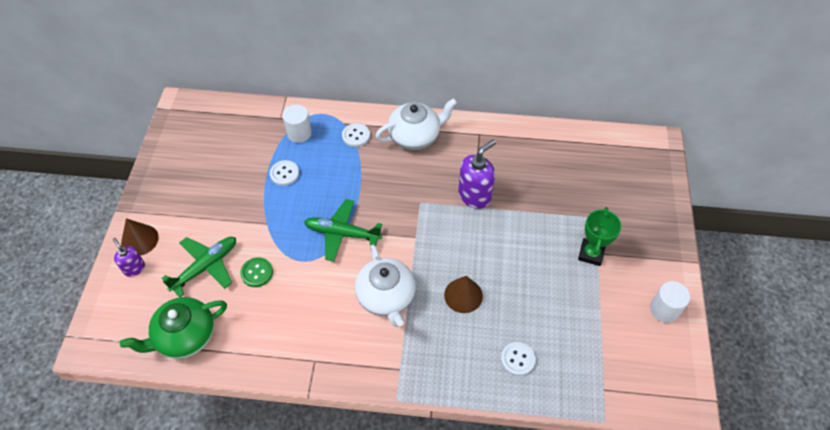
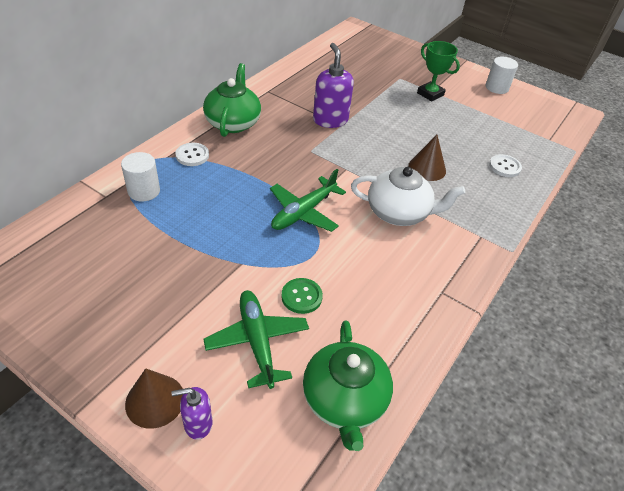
camera: 65 degrees left, 10 degrees down
(284, 174) = (187, 223): white button -> none
(415, 136) = (233, 122): white teapot -> green teapot

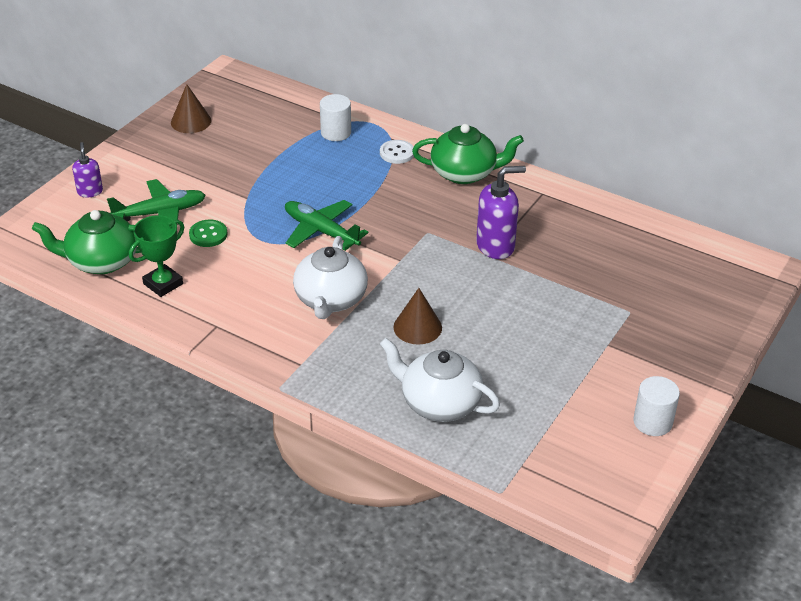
camera: 90 degrees right, 5 degrees down
(155, 400) = (110, 170): brown cone -> brown cone (191, 121)
(430, 94) = (598, 341): green trophy -> green trophy (163, 284)
(504, 167) = (439, 403): white button -> white teapot

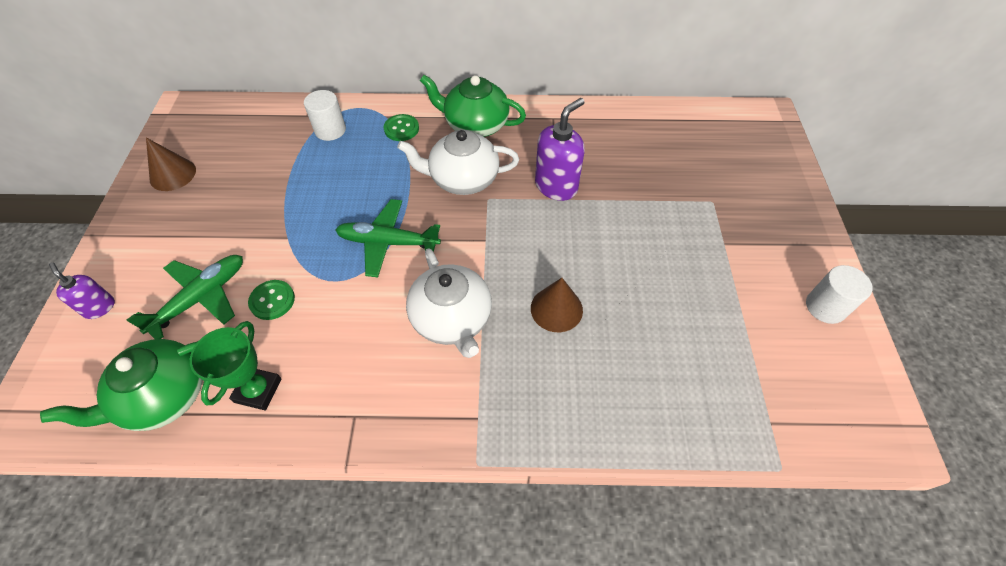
camera: 30 degrees left, 15 degrees up
(397, 153) = (401, 129): white button -> green button
(439, 403) = (643, 390): white teapot -> white teapot (462, 179)
(465, 173) = (475, 125): green teapot -> green teapot turned 135 degrees counterclockwise

